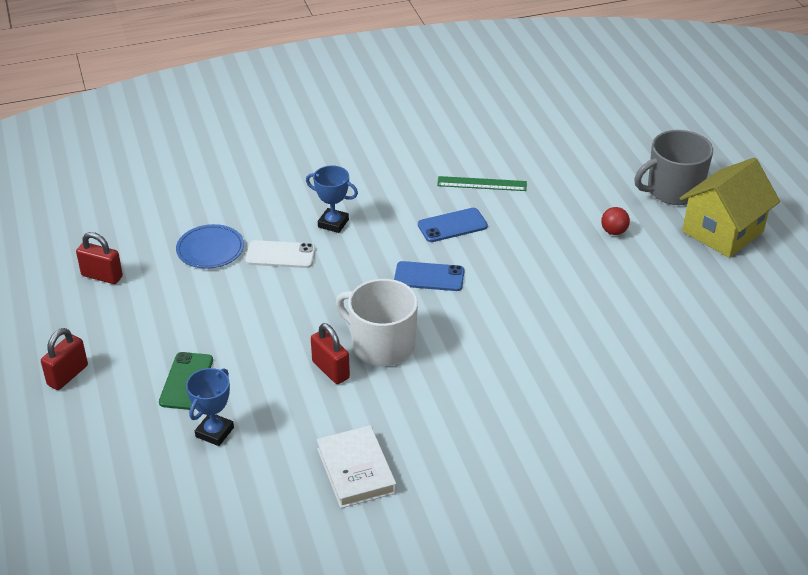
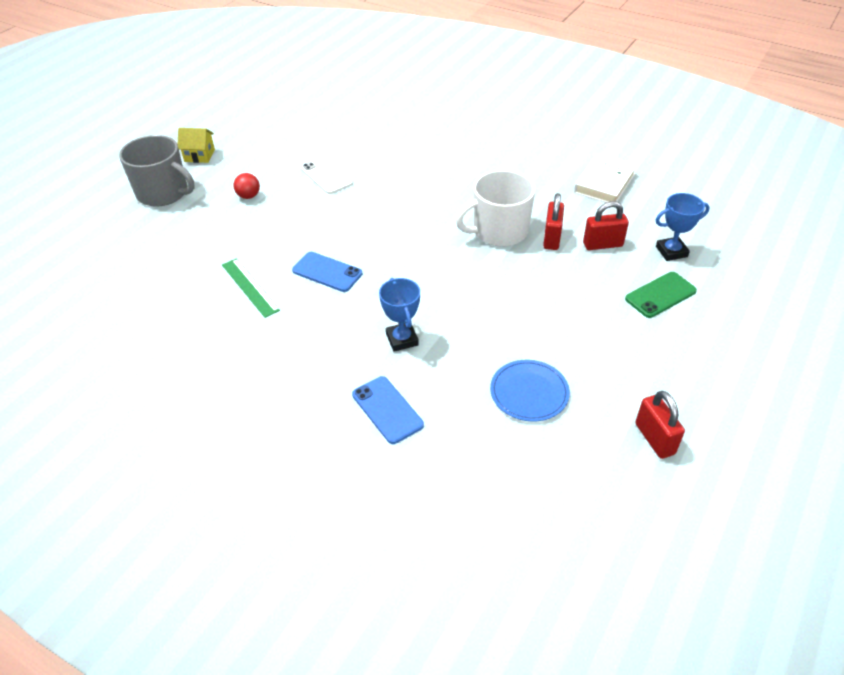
camera: 130 degrees left, 5 degrees up
(67, 375) = (755, 361): red padlock -> red padlock (602, 244)
(280, 255) = (479, 343): white phone -> white phone (326, 176)
(381, 345) = (499, 231): white mug -> white mug turned 75 degrees clockwise
(429, 277) = (403, 250): blue phone -> blue phone (387, 410)
(723, 231) = (199, 155): yellow house -> yellow house, size x0.49

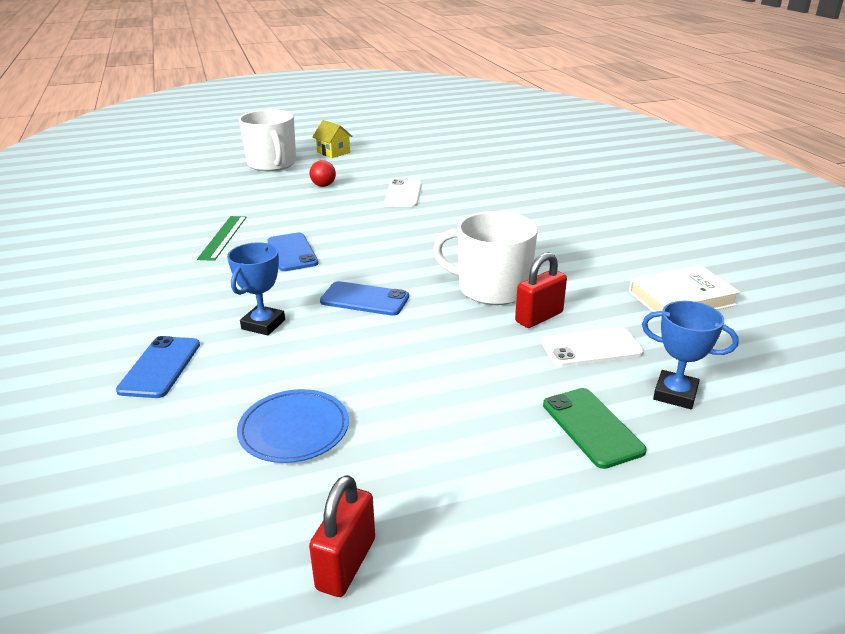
camera: 40 degrees right, 15 degrees down
(163, 193) = (272, 164): grey mug -> white mug
(436, 283) = (364, 299): none -> blue phone
(602, 244) = (591, 348): red padlock -> white phone
(660, 295) = (592, 427): green phone -> green phone turned 60 degrees clockwise

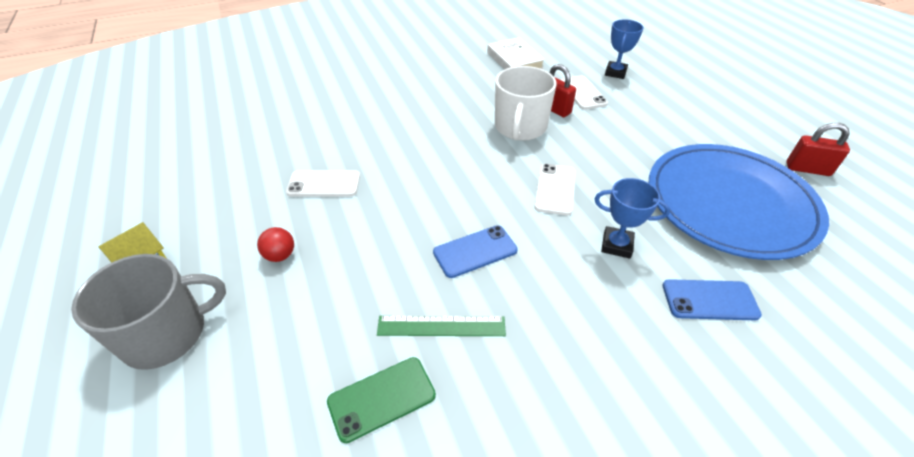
camera: 95 degrees left, 15 degrees up
(272, 164) = (167, 333): white mug -> grey mug
(294, 429) = (729, 203): blue plate -> blue plate, size x2.25
(364, 299) = (555, 189): blue phone -> white phone
(592, 427) = (657, 97): green phone -> green phone (382, 398)

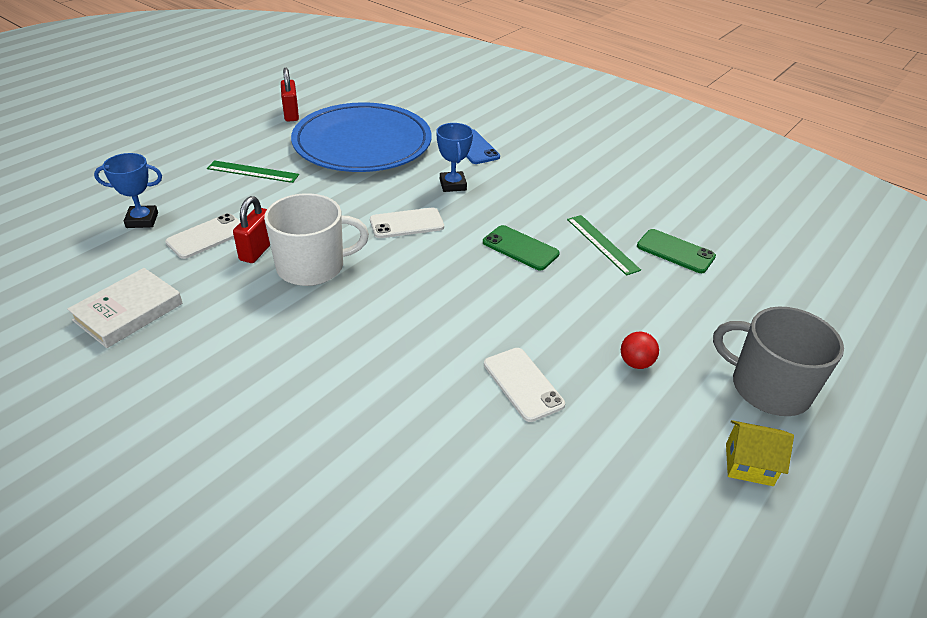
camera: 120 degrees left, 5 degrees down
(475, 251) = (520, 248): blue phone -> green phone
(677, 125) = (253, 172): none -> green ruler

